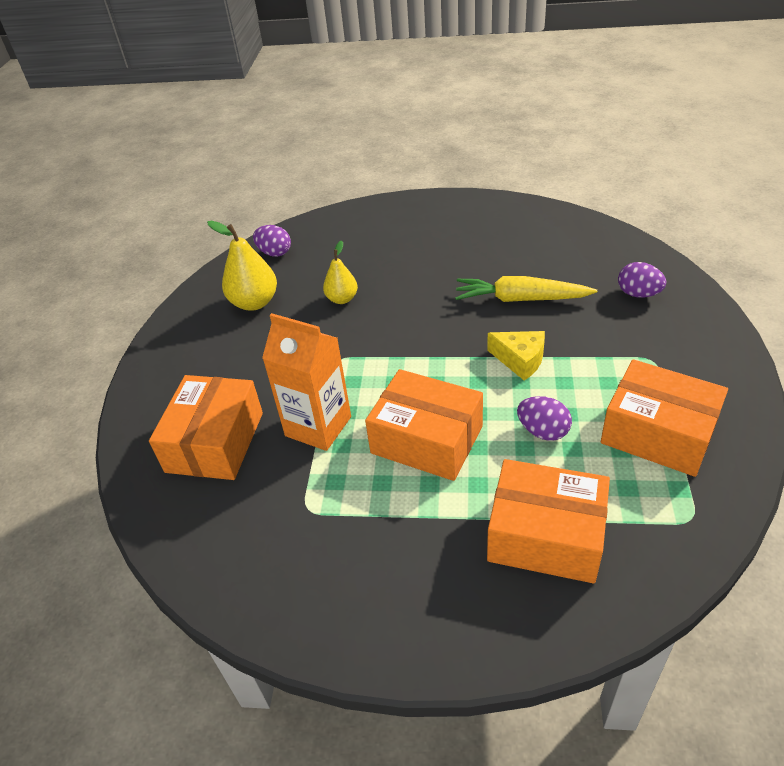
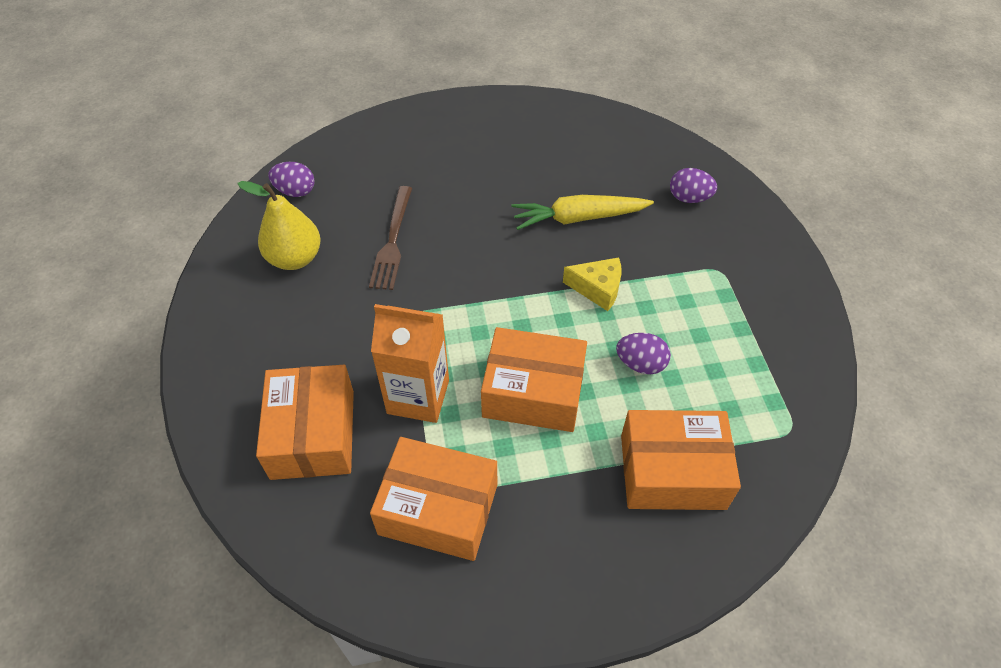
camera: 20 degrees left, 10 degrees up
(342, 299) = (392, 241): yellow pear -> brown fork
(658, 433) = (743, 348): orange box -> orange box (438, 509)

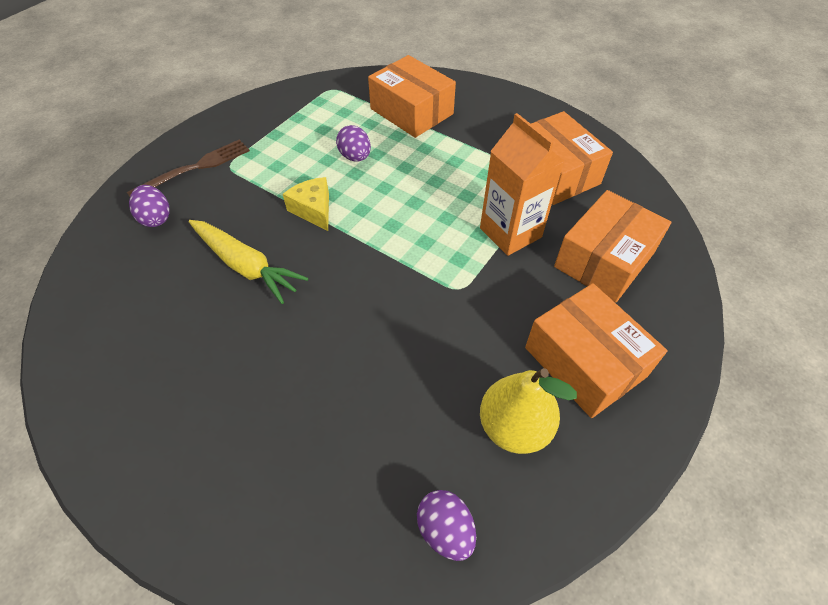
camera: 135 degrees left, 0 degrees up
(392, 241) = (408, 369): brown fork -> brown fork (195, 168)
(533, 392) = (435, 186): orange box -> orange box (584, 362)

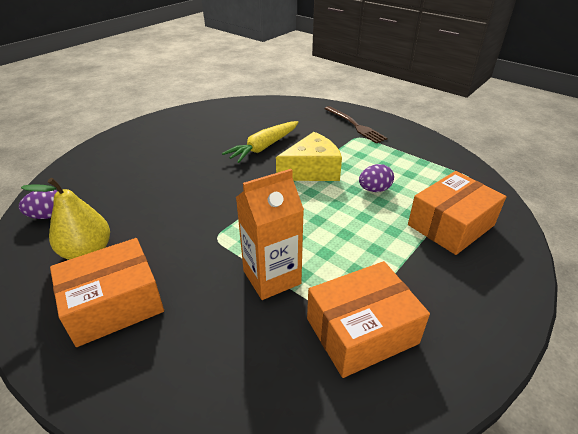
camera: 95 degrees right, 15 degrees down
(156, 218) = (309, 117): purple egg -> none
(313, 210) = (311, 170): yellow cheese -> yellow cheese, size x1.58
(604, 259) = (220, 349): orange box -> none

